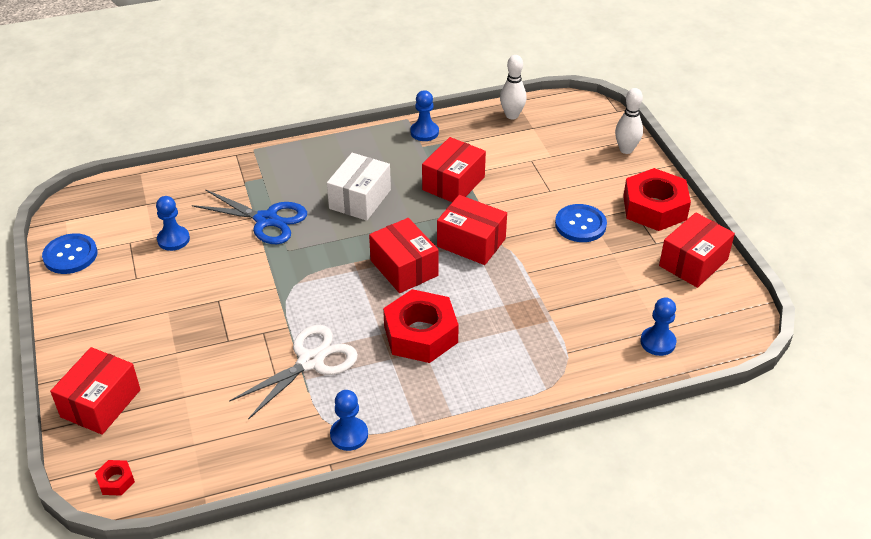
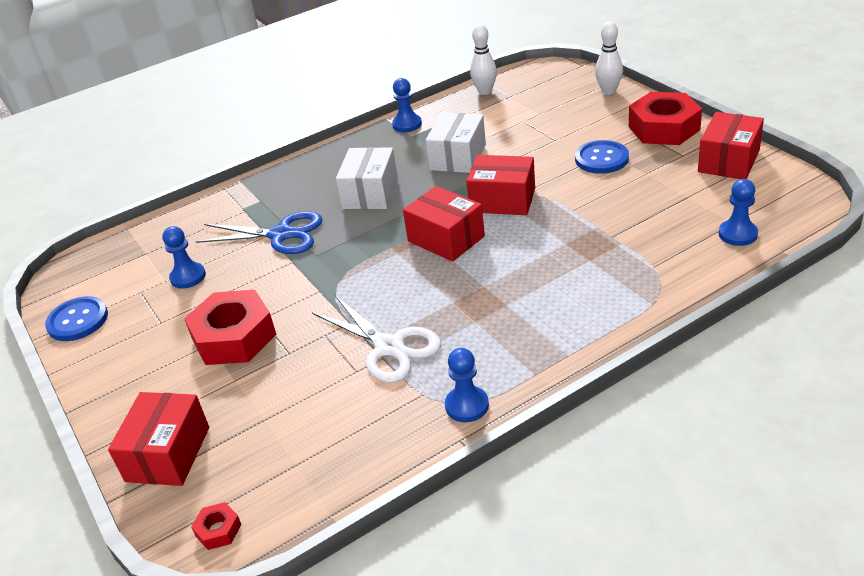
camera: 10 degrees left, 5 degrees down
(311, 361) = (389, 347): white scissors -> white scissors turned 105 degrees clockwise
(421, 334) = (494, 291): red nut -> red nut (234, 337)
(453, 183) = (458, 157): red box -> white box

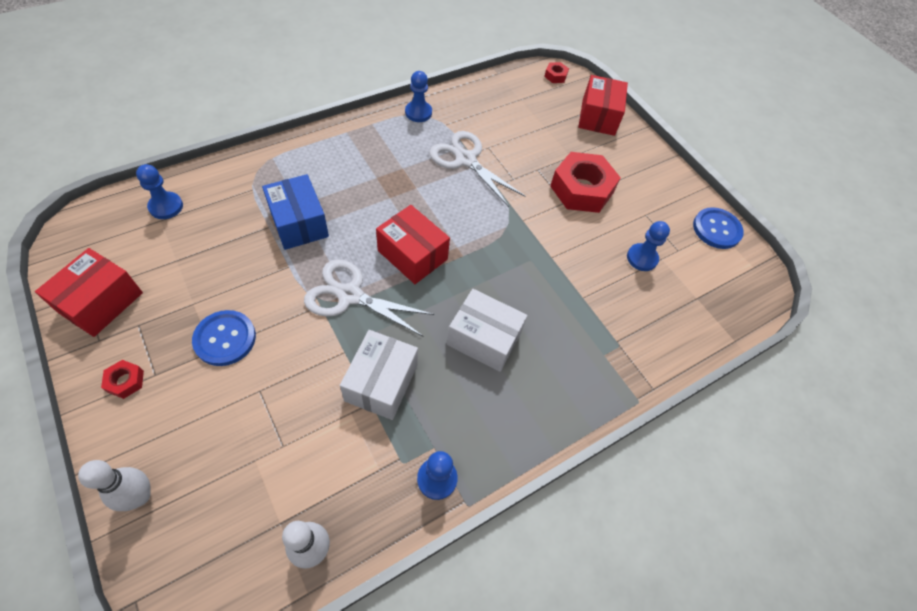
camera: 170 degrees right, 20 degrees up
(281, 234) = (568, 294): blue scissors -> none
(370, 193) = (484, 339): white box -> white box turned 75 degrees counterclockwise
(502, 200) = (349, 295): red box -> white scissors
(580, 244) = (299, 223): none -> blue box
(664, 128) = (125, 381): red nut -> red nut, size x0.43

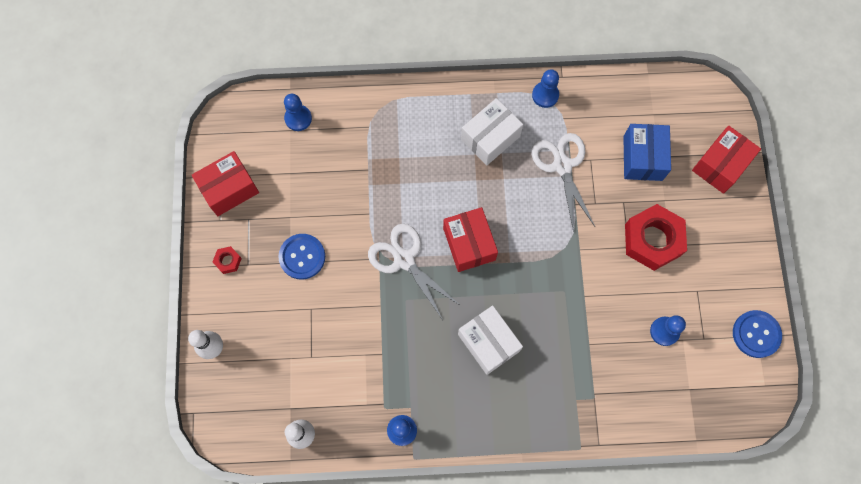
camera: 35 degrees right, 15 degrees up
(299, 223) = (392, 176): blue box -> blue box (643, 158)
(381, 383) = (396, 342): white box -> white box (490, 138)
(555, 76) = (706, 98): red nut -> none

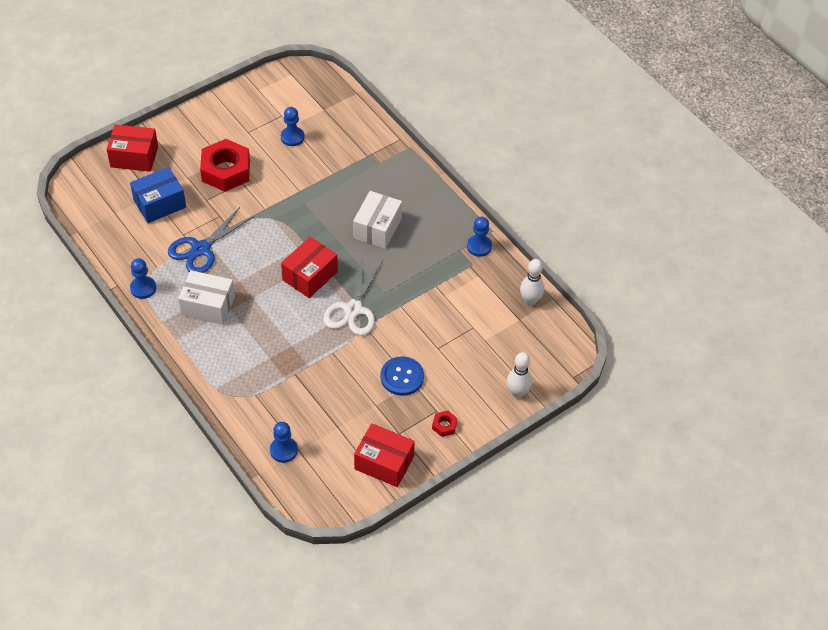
camera: 125 degrees left, 20 degrees down
(562, 165) = (201, 249): white scissors -> blue scissors
(756, 334) = (257, 90): blue button -> none

